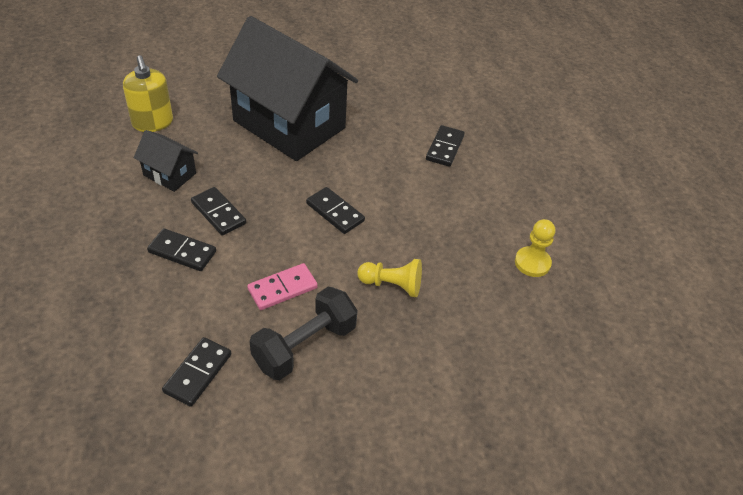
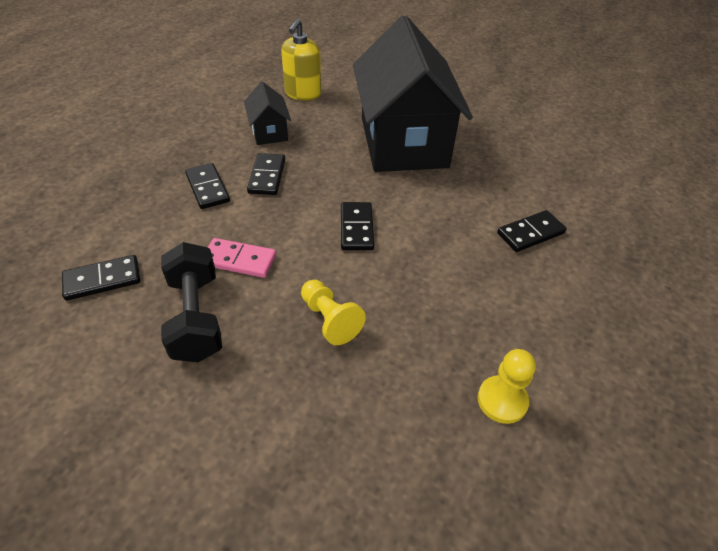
camera: 45 degrees right, 0 degrees up
(304, 346) = (196, 317): black dumbbell -> black dumbbell turned 75 degrees clockwise

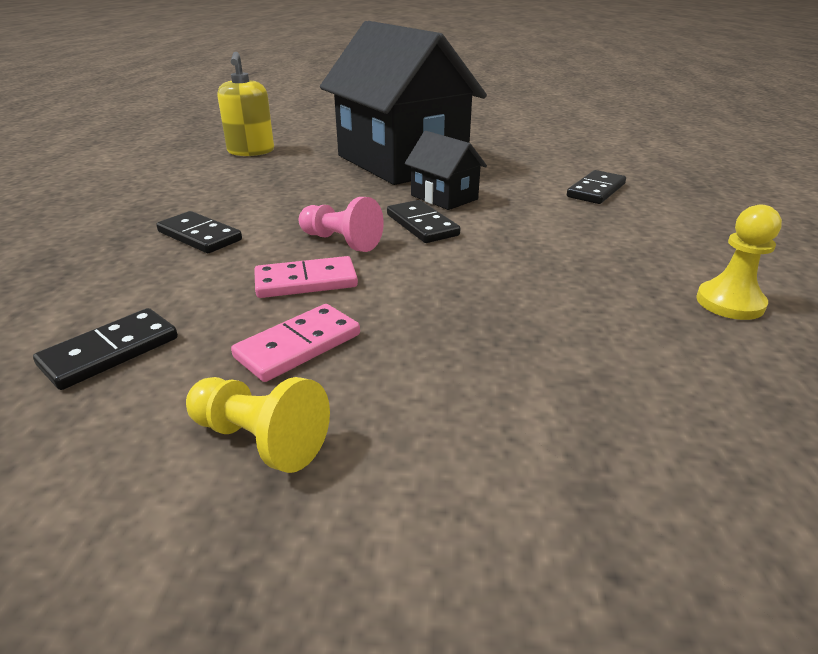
camera: 25 degrees left, 15 degrees down
(196, 317) = (298, 346): black dumbbell -> pink domino
(267, 176) = (271, 212): black domino -> none
(269, 132) = (238, 182): black house -> black house (444, 197)
(289, 227) = (341, 242): none -> pink pawn
(330, 320) = (476, 298): yellow pawn -> yellow pawn (260, 439)

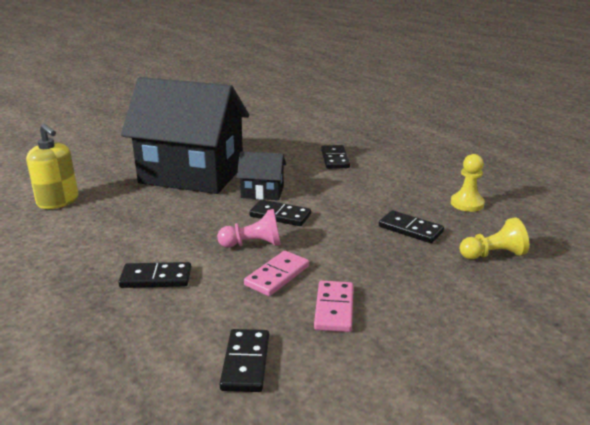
camera: 40 degrees left, 5 degrees down
(260, 439) = (390, 353): yellow pawn -> yellow pawn (493, 254)
(570, 300) = (410, 229): none -> black domino

